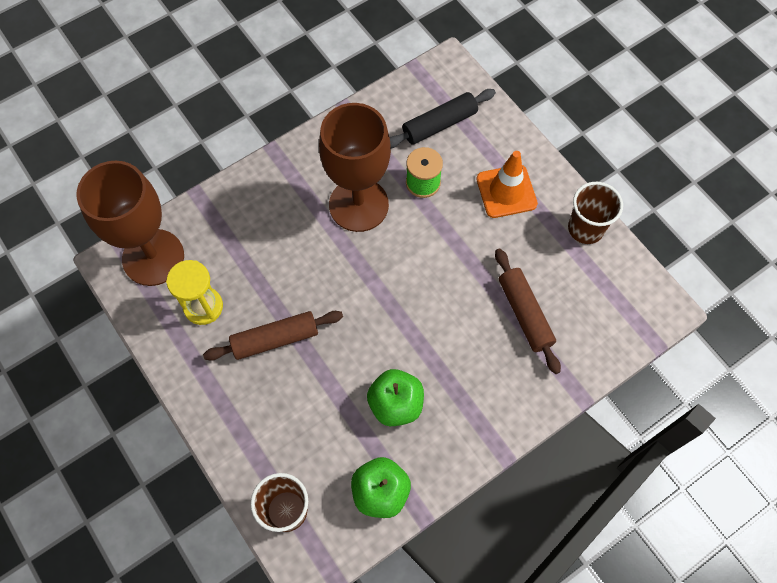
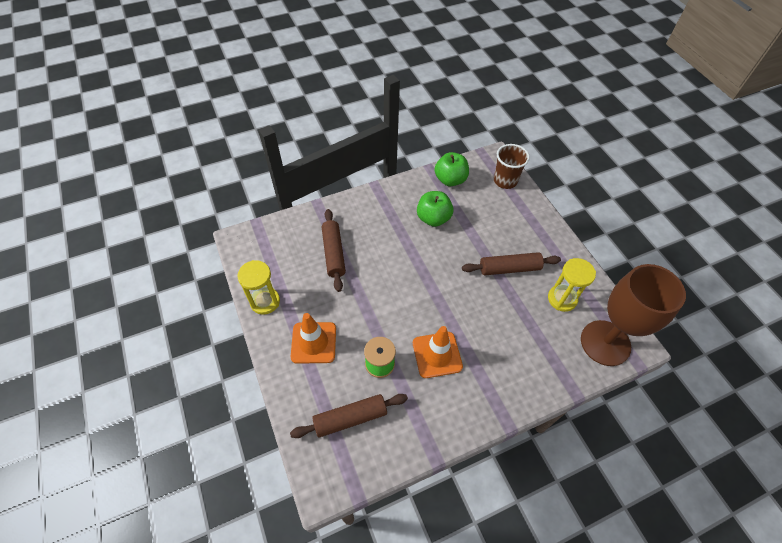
camera: 170 degrees left, 10 degrees down
(358, 205) = (437, 355): brown goblet -> orange traffic cone
(439, 124) = (350, 418): black rolling pin -> brown rolling pin
(585, 228) = (265, 301): brown cup -> yellow hourglass

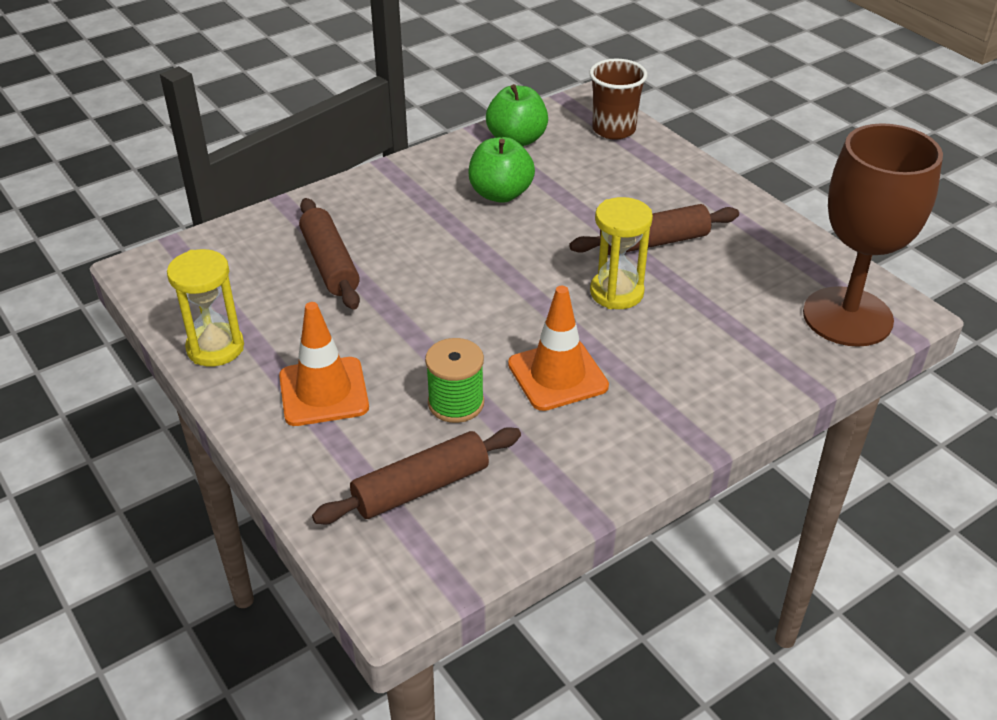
camera: 10 degrees left, 15 degrees down
(562, 299) = (756, 270): yellow hourglass -> yellow hourglass (616, 292)

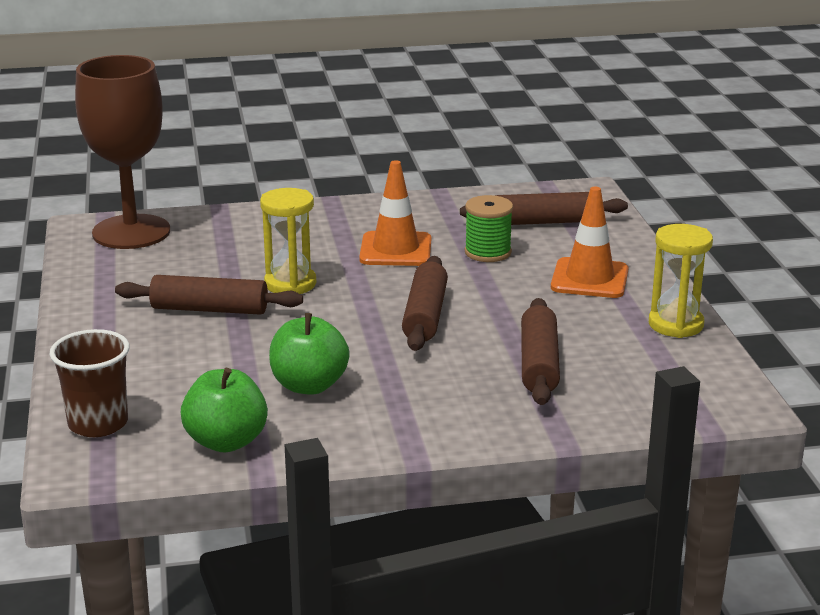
camera: 155 degrees left, 15 degrees down
(461, 290) = (425, 315): none -> brown rolling pin

